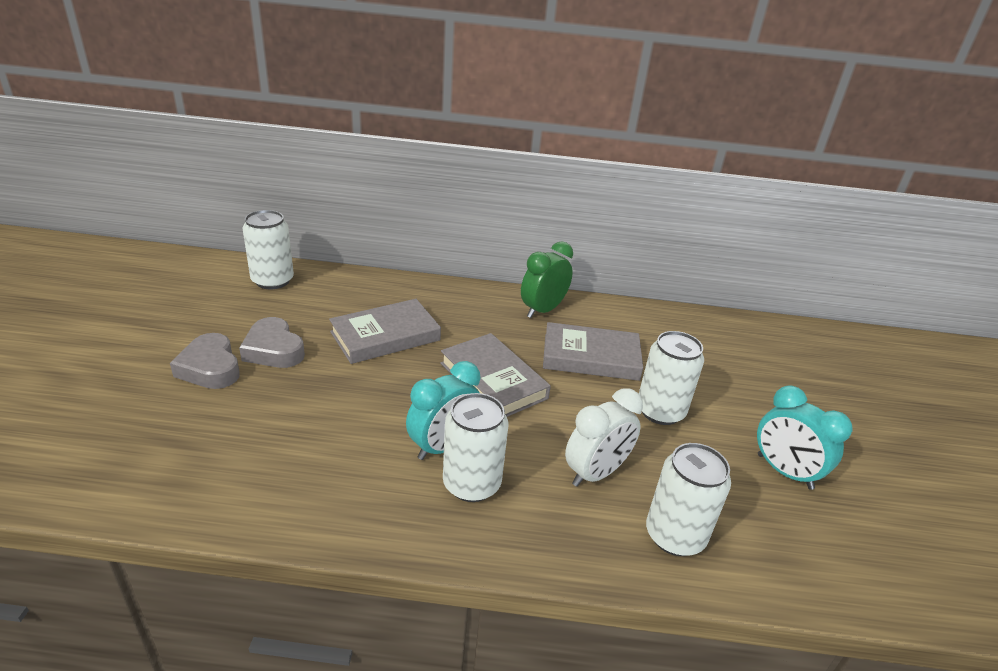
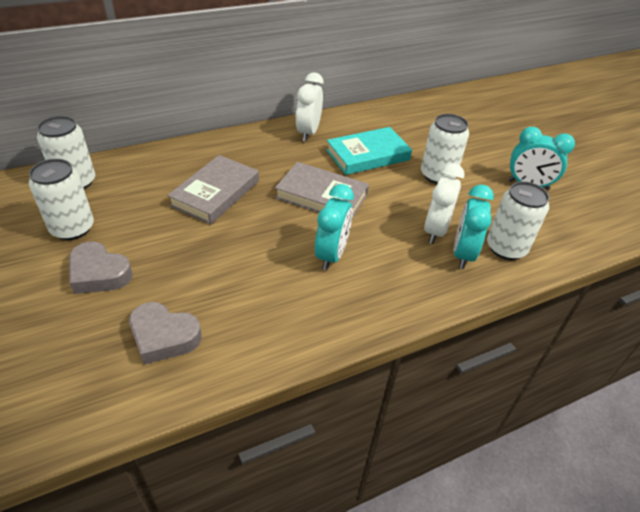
camera: 30 degrees left, 10 degrees up
(273, 350) = (138, 238): grey heart -> grey heart (164, 337)
(471, 484) = (371, 271): white can -> white can (72, 228)
(542, 310) = (308, 132): green clock -> white clock
(590, 357) = (367, 155): grey book -> turquoise book
(606, 516) = (463, 254): none -> turquoise clock

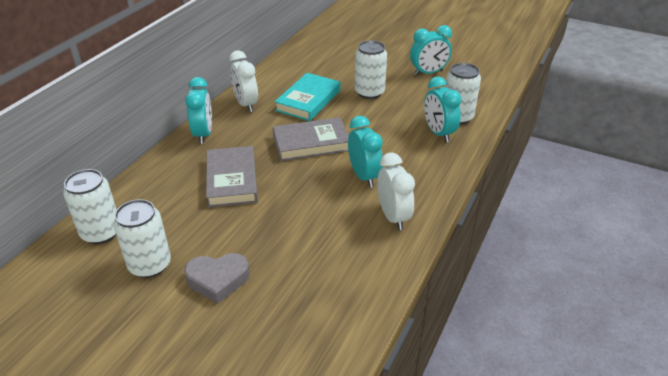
camera: 35 degrees left, 5 degrees down
(164, 337) = (321, 287): grey heart -> none
(243, 142) = (203, 134): none -> turquoise clock
(435, 230) = (408, 128): white clock -> white clock (393, 217)

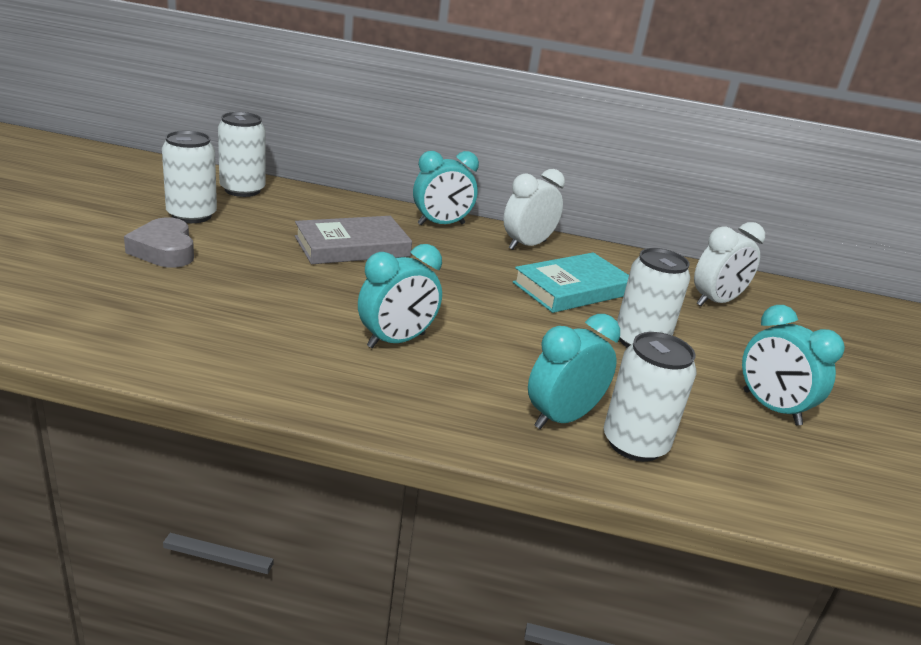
camera: 70 degrees right, 10 degrees down
(308, 100) = (572, 289): turquoise book -> turquoise book turned 45 degrees counterclockwise
(311, 143) = (460, 295): grey book -> none
(393, 217) = (301, 368): white clock -> white clock (716, 302)

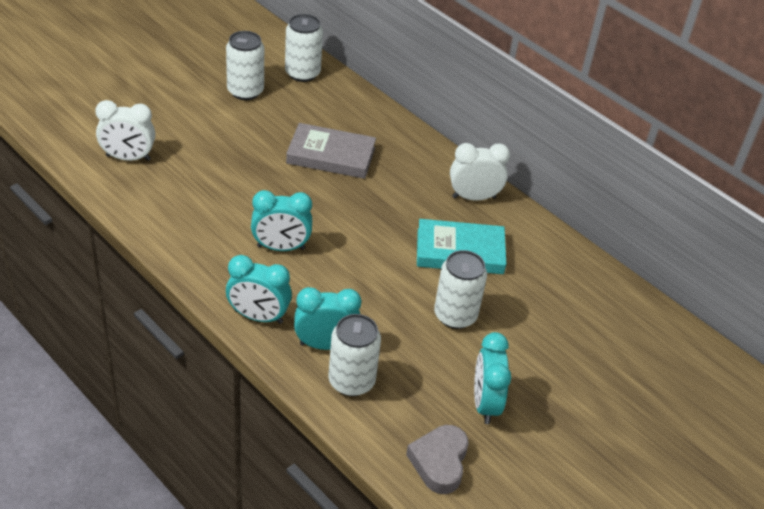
camera: 35 degrees right, 15 degrees up
(164, 250) = (202, 121): grey heart -> grey heart (439, 462)
(441, 224) = (424, 153): turquoise clock -> turquoise clock (258, 316)
(716, 302) = (572, 307): white clock -> white clock (128, 158)

